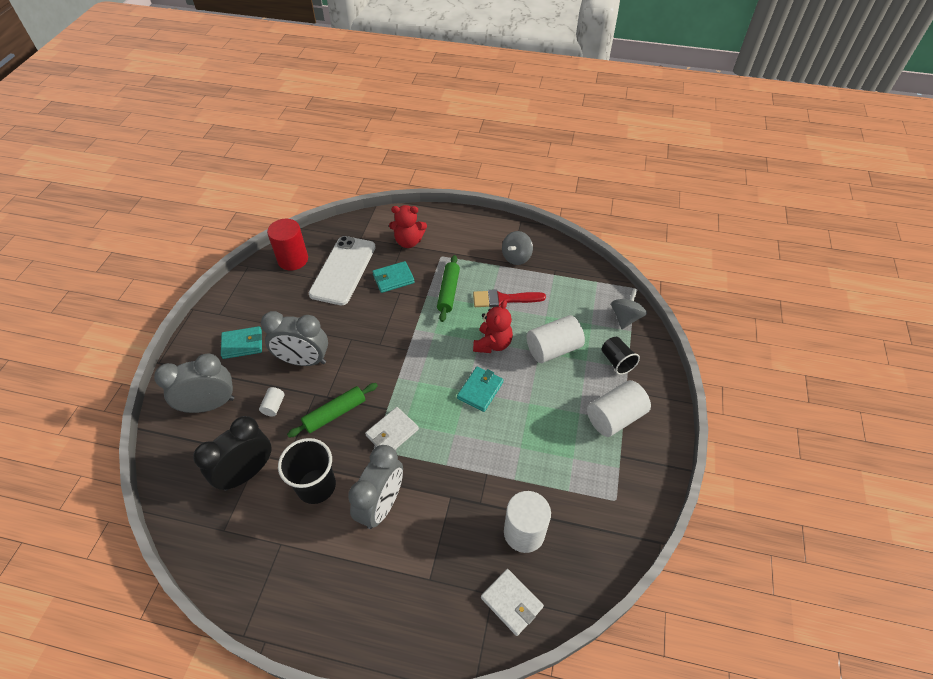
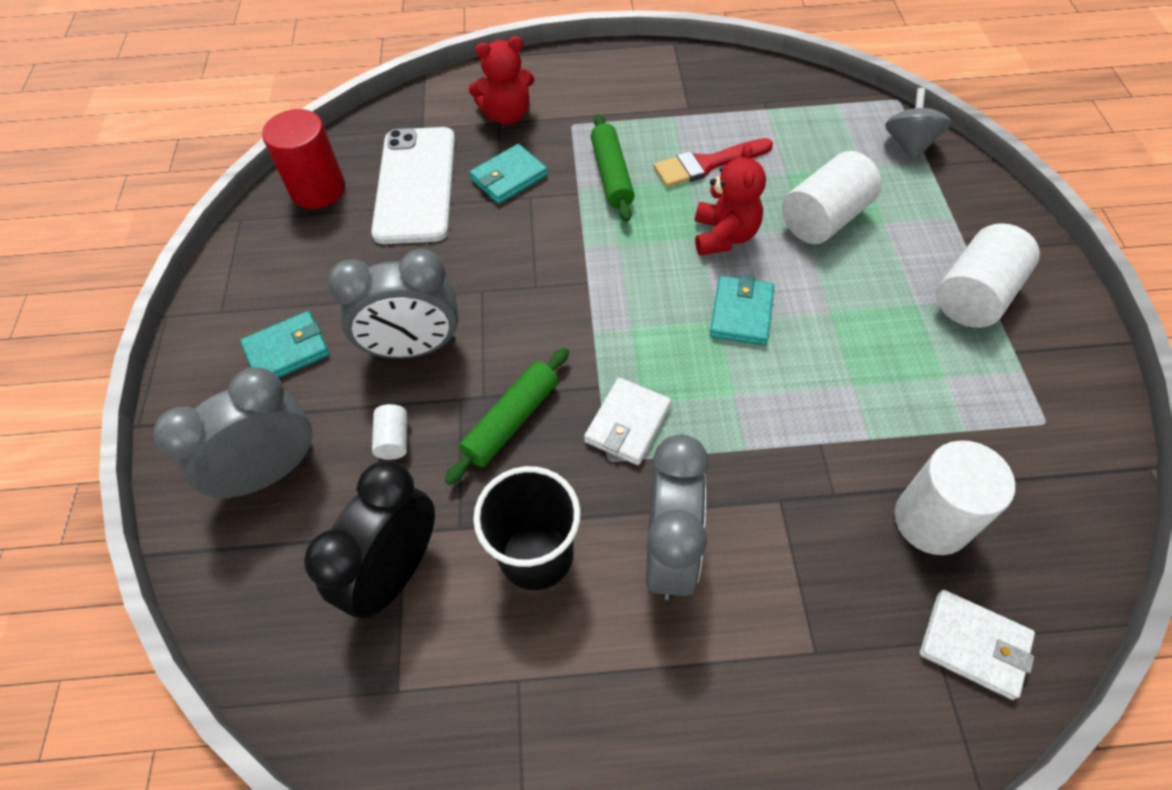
camera: 15 degrees left, 5 degrees up
(516, 257) = (694, 97): grey spinning top -> none
(617, 361) = (931, 212): black cup -> none

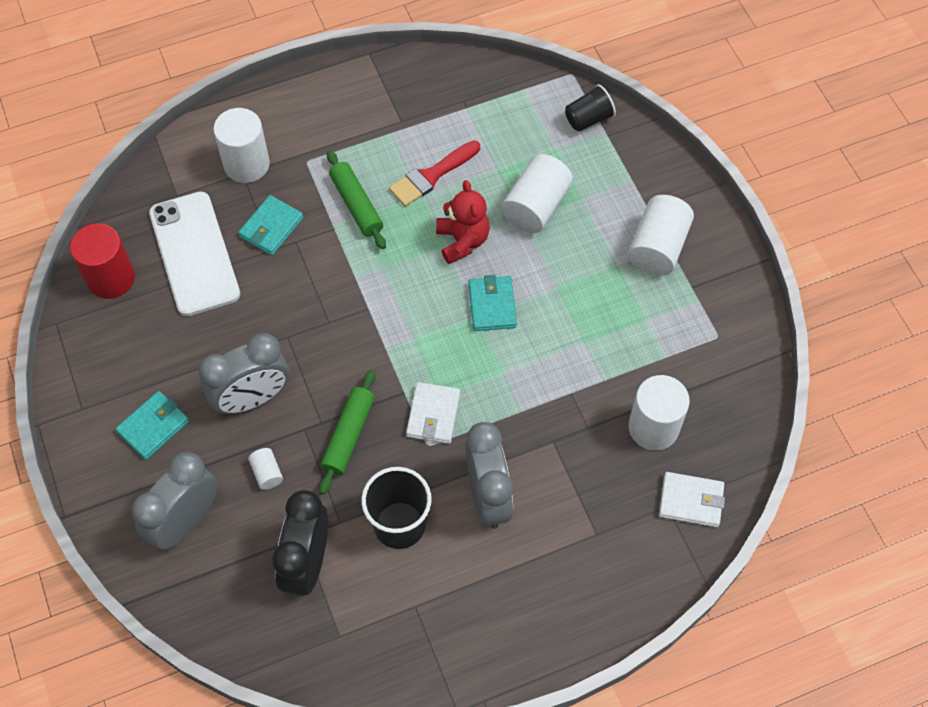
camera: 20 degrees left, 5 degrees up
(507, 115) = (246, 164): red teddy bear -> white cylinder
(909, 144) = (588, 119): grey spinning top -> black cup

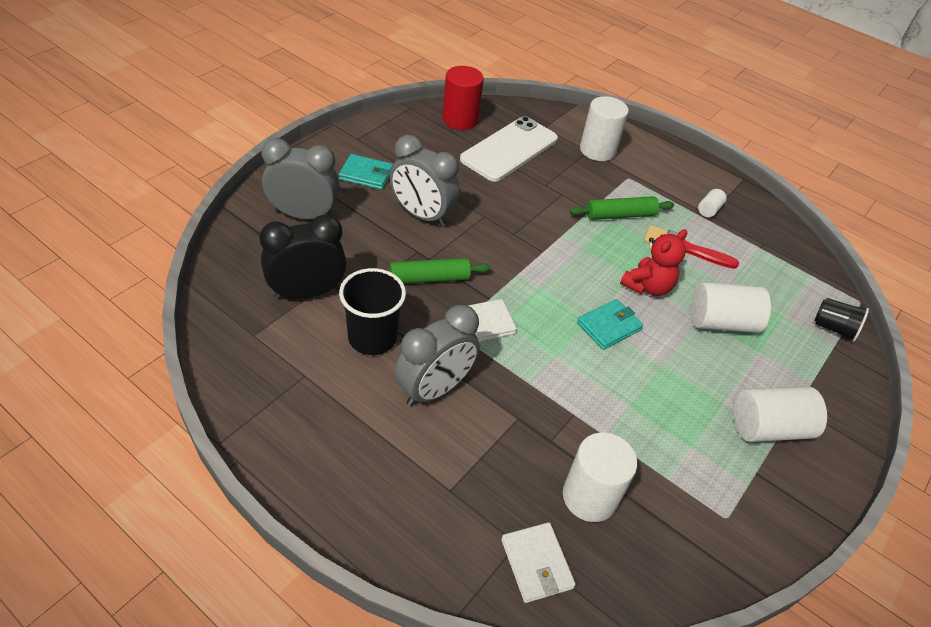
camera: 55 degrees right, 15 degrees down
(267, 473) = (368, 243): white cylinder -> white cylinder (709, 210)
(271, 227) = (562, 178): turquoise wallet -> none
(356, 205) = (620, 215): green rolling pin -> green rolling pin turned 45 degrees clockwise

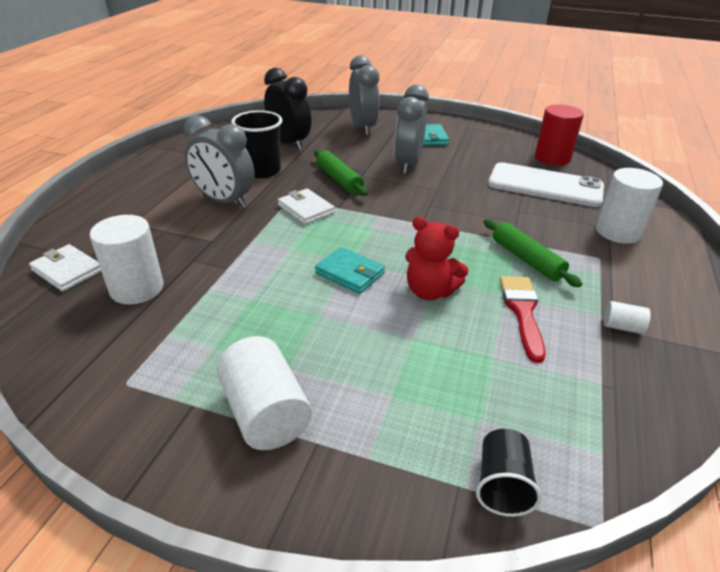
camera: 75 degrees right, 10 degrees down
(536, 564) = (67, 271): white wallet -> white wallet turned 75 degrees clockwise
(721, 322) = (419, 356): white cylinder -> none

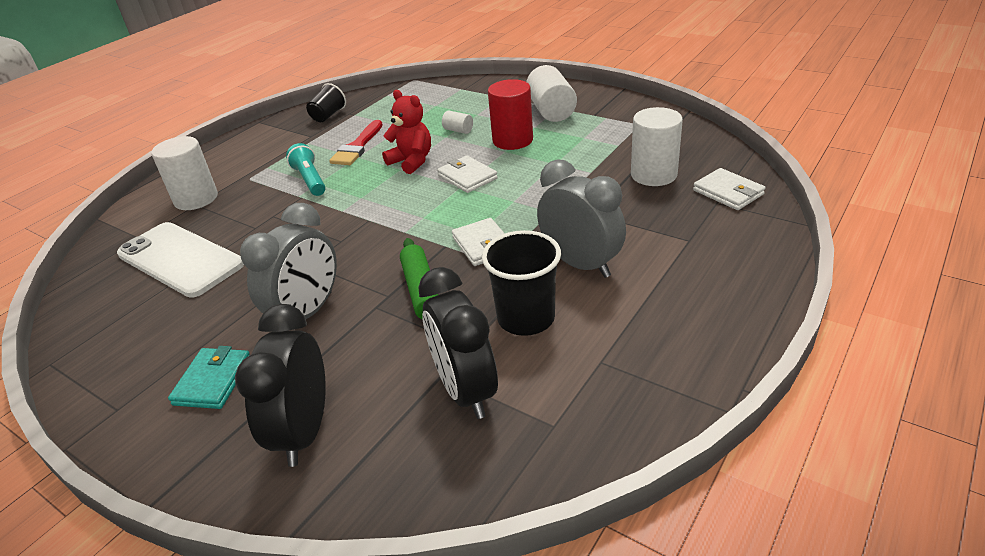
camera: 160 degrees left, 0 degrees up
(350, 273) = (467, 177): turquoise wallet -> white wallet
(363, 128) = (304, 432): grey clock -> black clock
(502, 485) = (444, 88): black cup -> black cup (328, 116)
(526, 259) = (310, 180): green rolling pin -> turquoise flashlight
(552, 158) = (99, 308): red cylinder -> red cylinder (512, 140)
(622, 327) = (303, 136): white cylinder -> white cylinder (458, 130)

